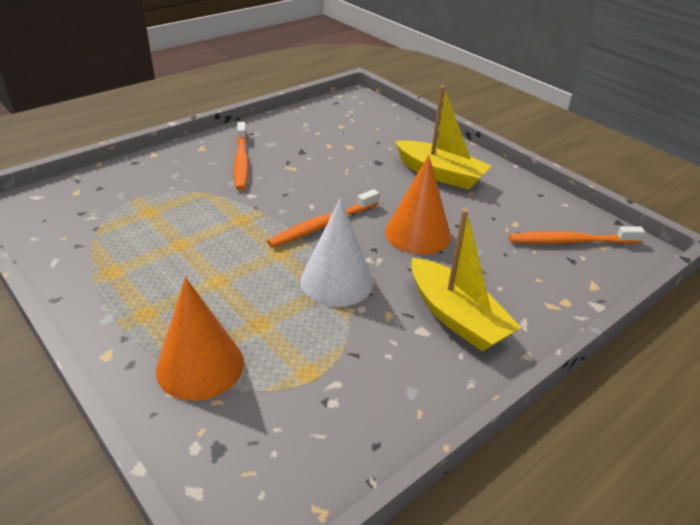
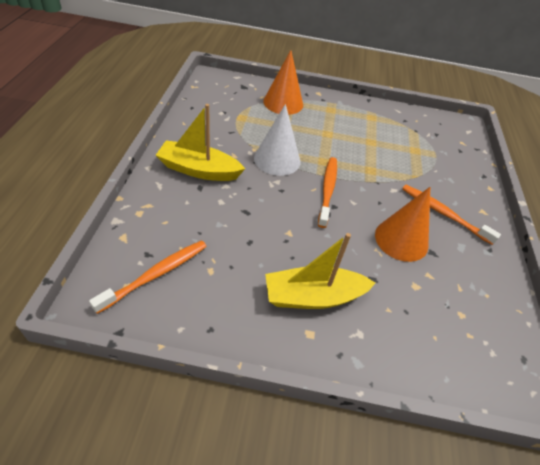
camera: 135 degrees right, 10 degrees up
(417, 234) = (268, 216): orange cone -> orange cone (401, 240)

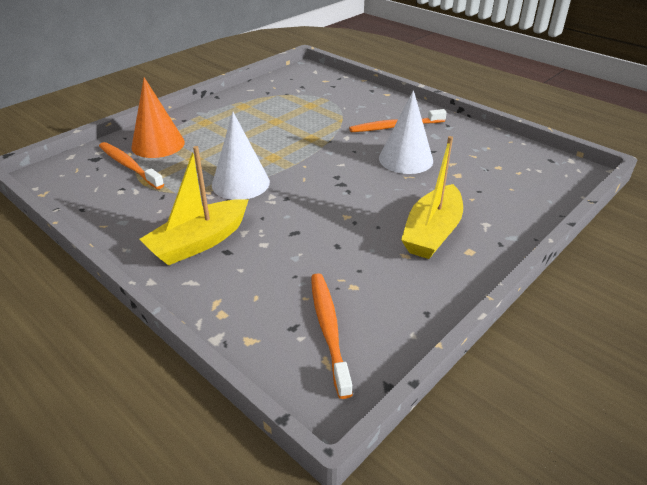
camera: 50 degrees left, 10 degrees down
(327, 190) = (314, 171): orange toothbrush -> orange toothbrush (129, 166)
(401, 240) = (405, 159): orange cone -> white cone

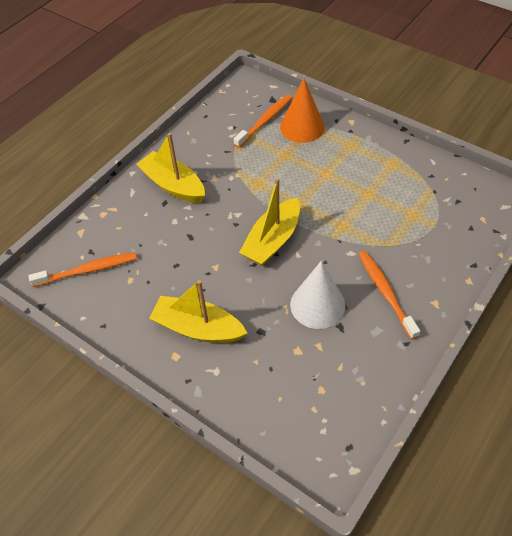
camera: 85 degrees right, 15 degrees up
(240, 183) = (252, 191): white cone -> none
(319, 176) = (272, 240): none -> yellow boat

